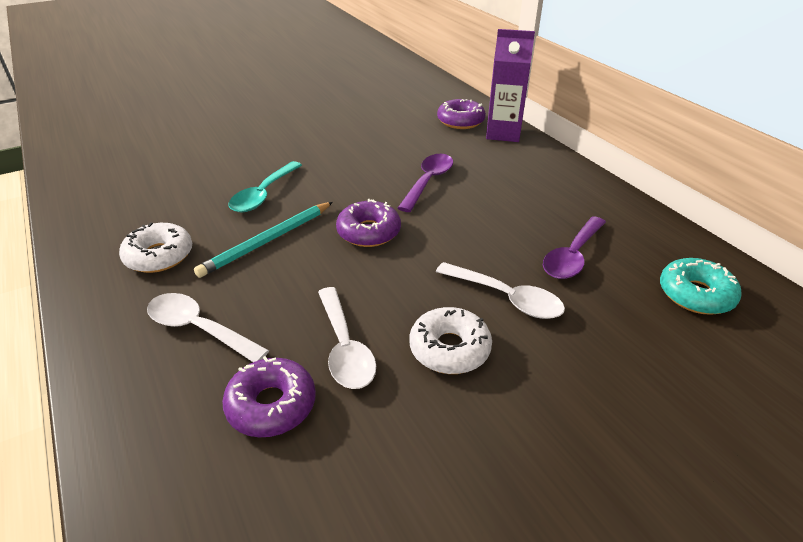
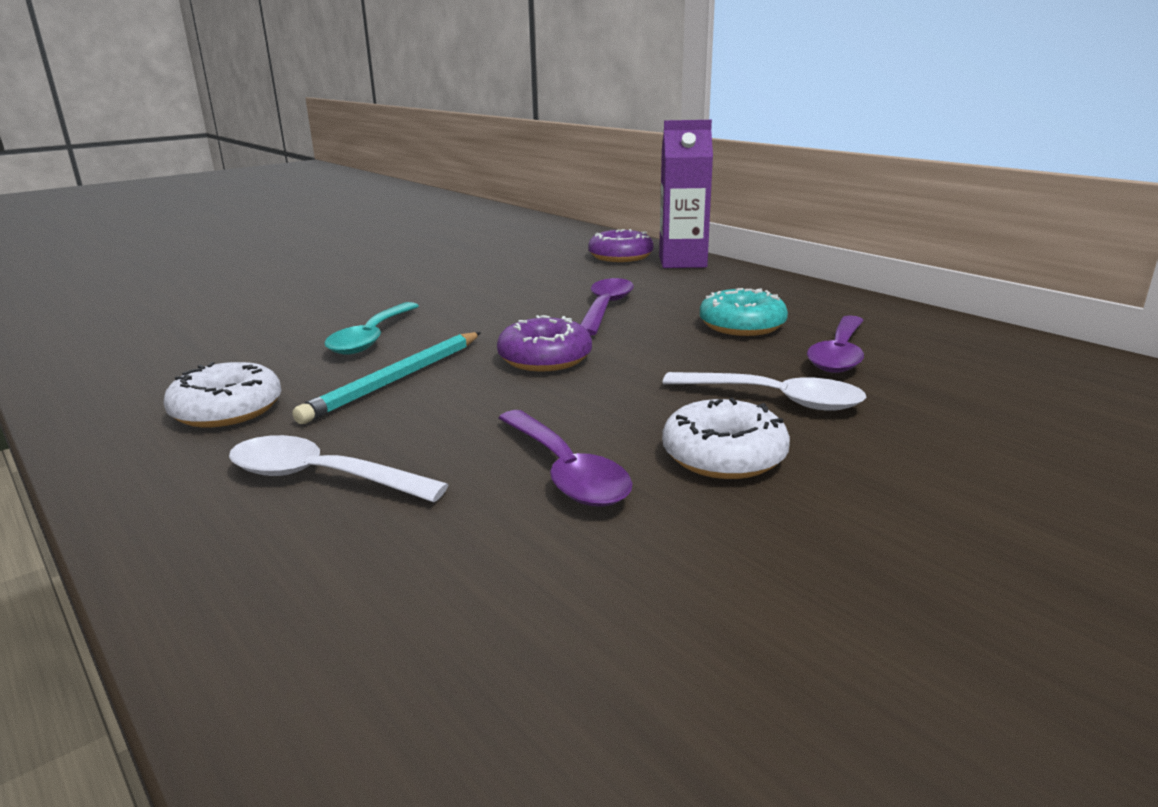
camera: 10 degrees left, 15 degrees down
(271, 405) = (477, 546): purple donut -> none
(344, 347) = (565, 471): white spoon -> purple spoon
(695, 294) = (1020, 372): turquoise donut -> turquoise donut (742, 325)

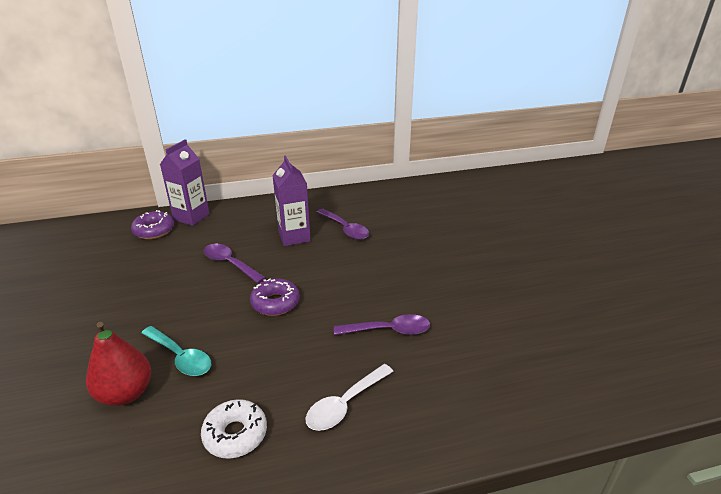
camera: 65 degrees left, 10 degrees up
(289, 331) = (125, 393): none -> red pear
(396, 380) = (255, 359): turquoise pencil -> none
(724, 455) = (403, 289): white donut -> none
(742, 325) = (294, 237): turquoise donut -> purple carton
(774, 399) = (370, 260): white spoon -> none

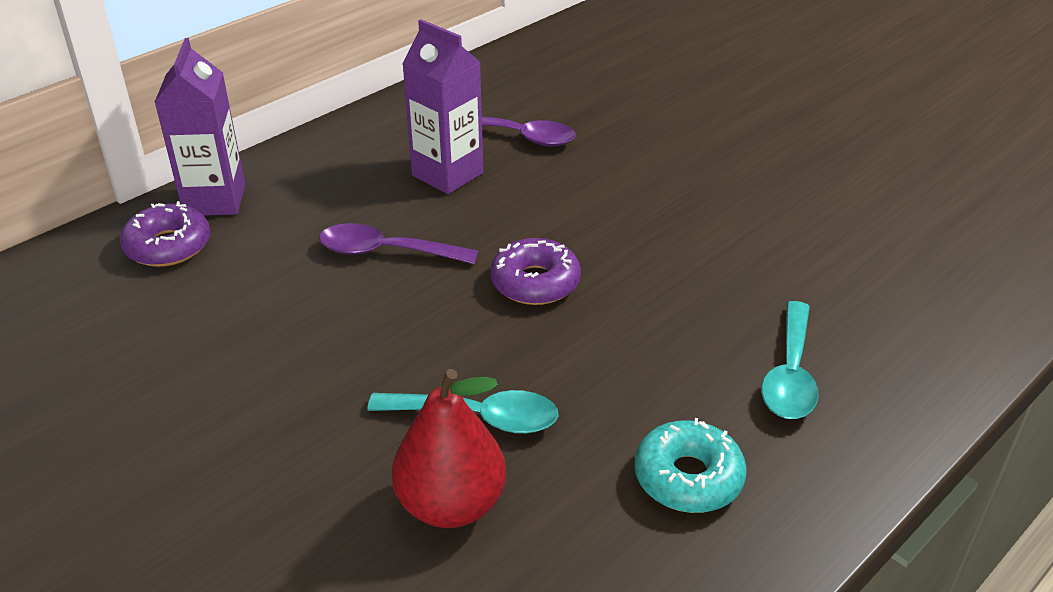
camera: 30 degrees left, 5 degrees up
(235, 434) = (688, 477): white donut -> turquoise donut
(345, 404) = (790, 374): white spoon -> turquoise spoon
(388, 330) = (743, 258): purple spoon -> none

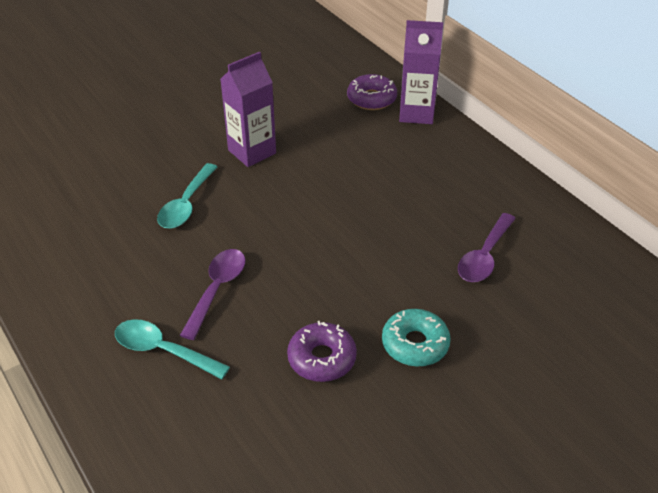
camera: 100 degrees right, 5 degrees up
(387, 252) = (346, 180): purple spoon -> purple spoon (217, 290)
(447, 174) = (433, 213): purple carton -> purple carton (252, 152)
(451, 504) = (131, 190): red pear -> none
(535, 282) = (296, 242): purple donut -> purple donut (322, 358)
(688, 477) = (104, 280): turquoise donut -> turquoise donut (415, 344)

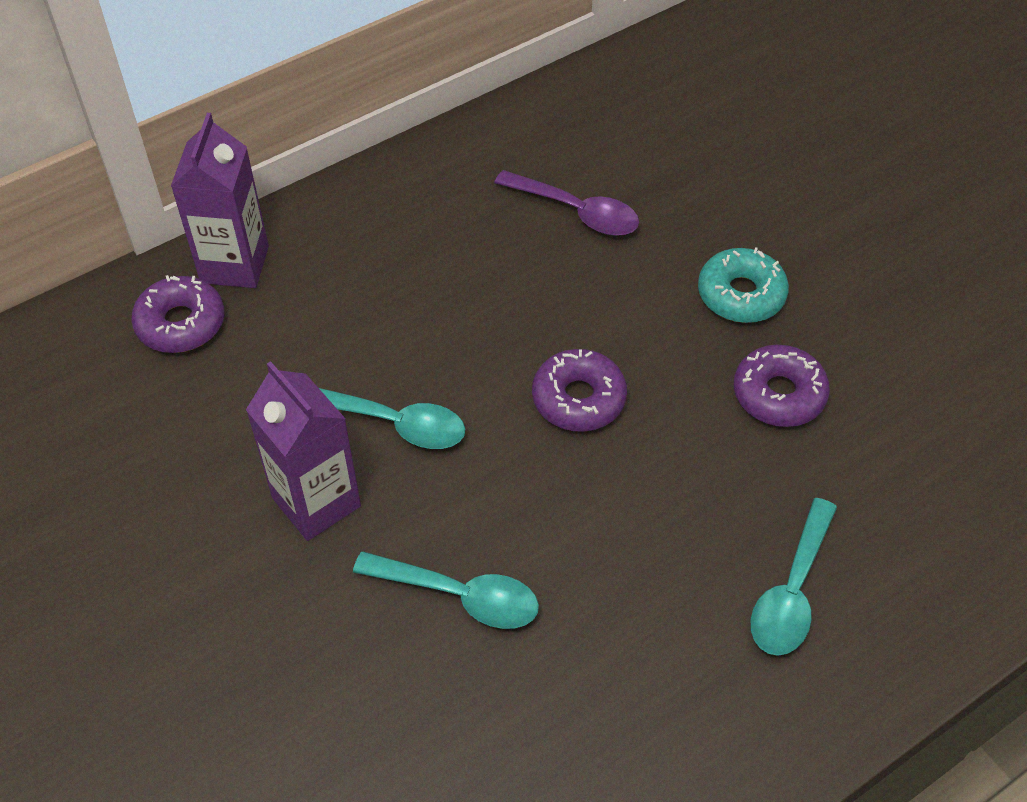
camera: 90 degrees left, 10 degrees up
(217, 290) = (662, 530): purple spoon -> none
(302, 177) = (394, 423): none -> turquoise spoon
(319, 254) = (578, 399): none -> purple donut

